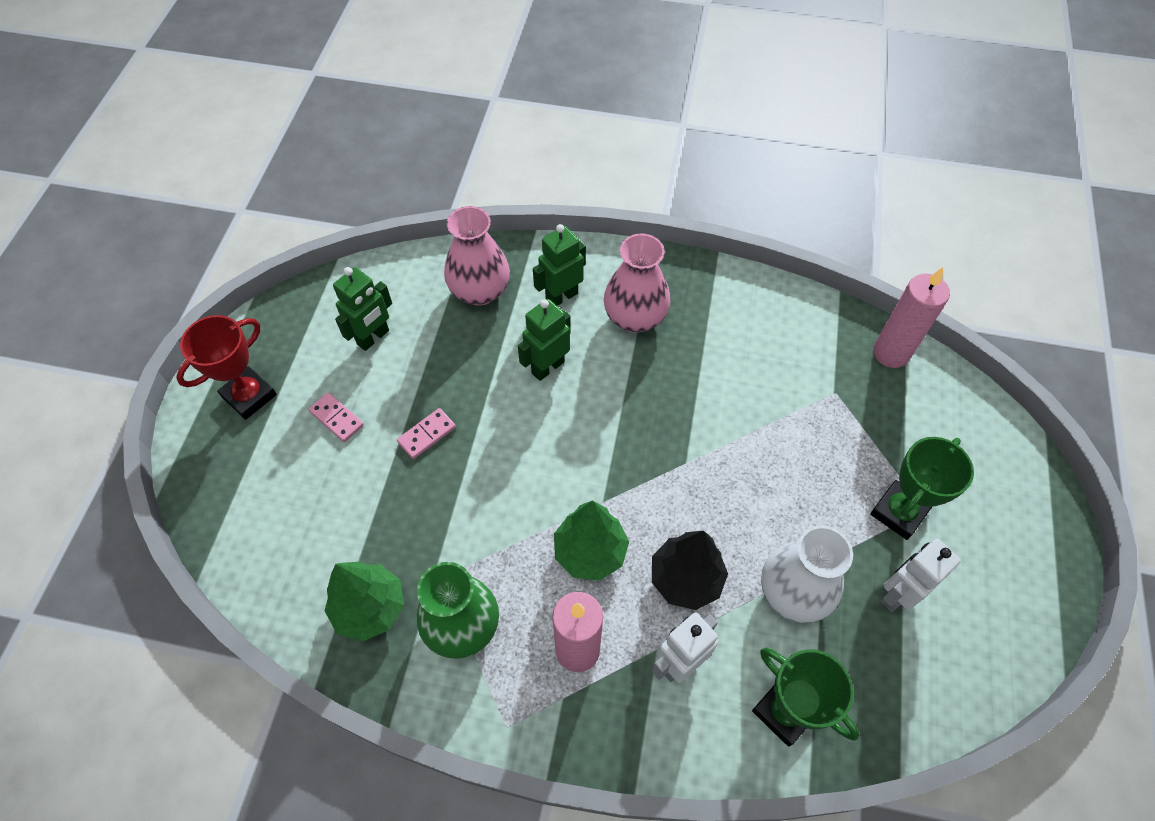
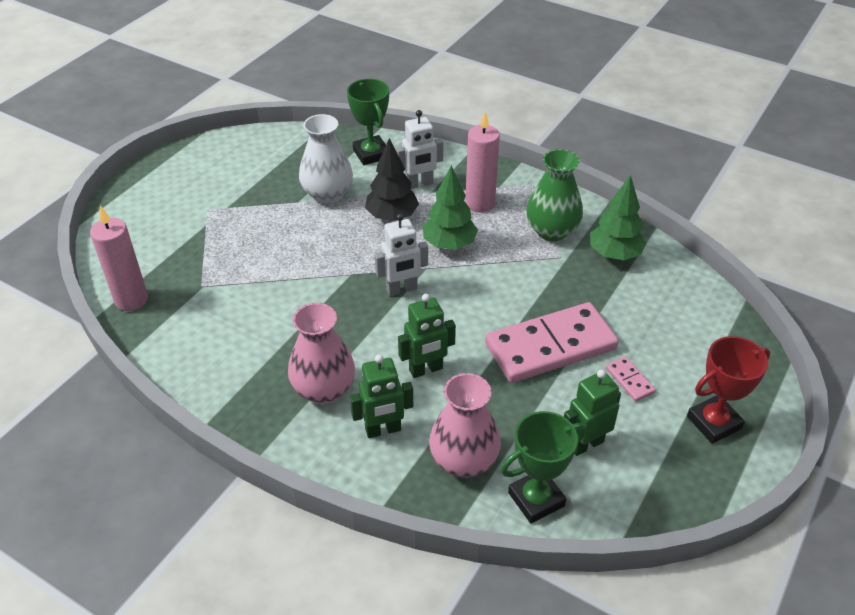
camera: 160 degrees left, 15 degrees down
(427, 434) = (550, 346): pink domino -> pink domino, size x2.47
(897, 594) = (264, 179): white robot -> white robot (402, 289)
(898, 512) = (225, 212): green trophy -> green trophy (536, 499)

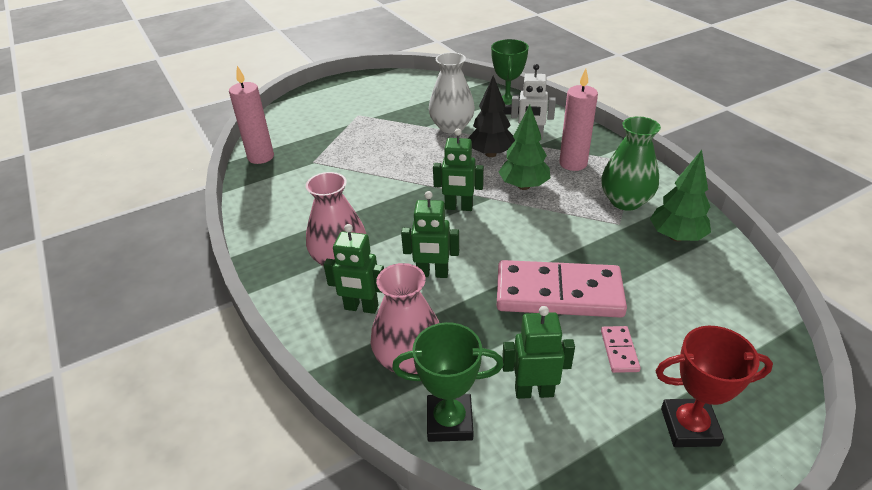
camera: 30 degrees right, 5 degrees down
(402, 289) = (458, 207): white robot -> green robot

